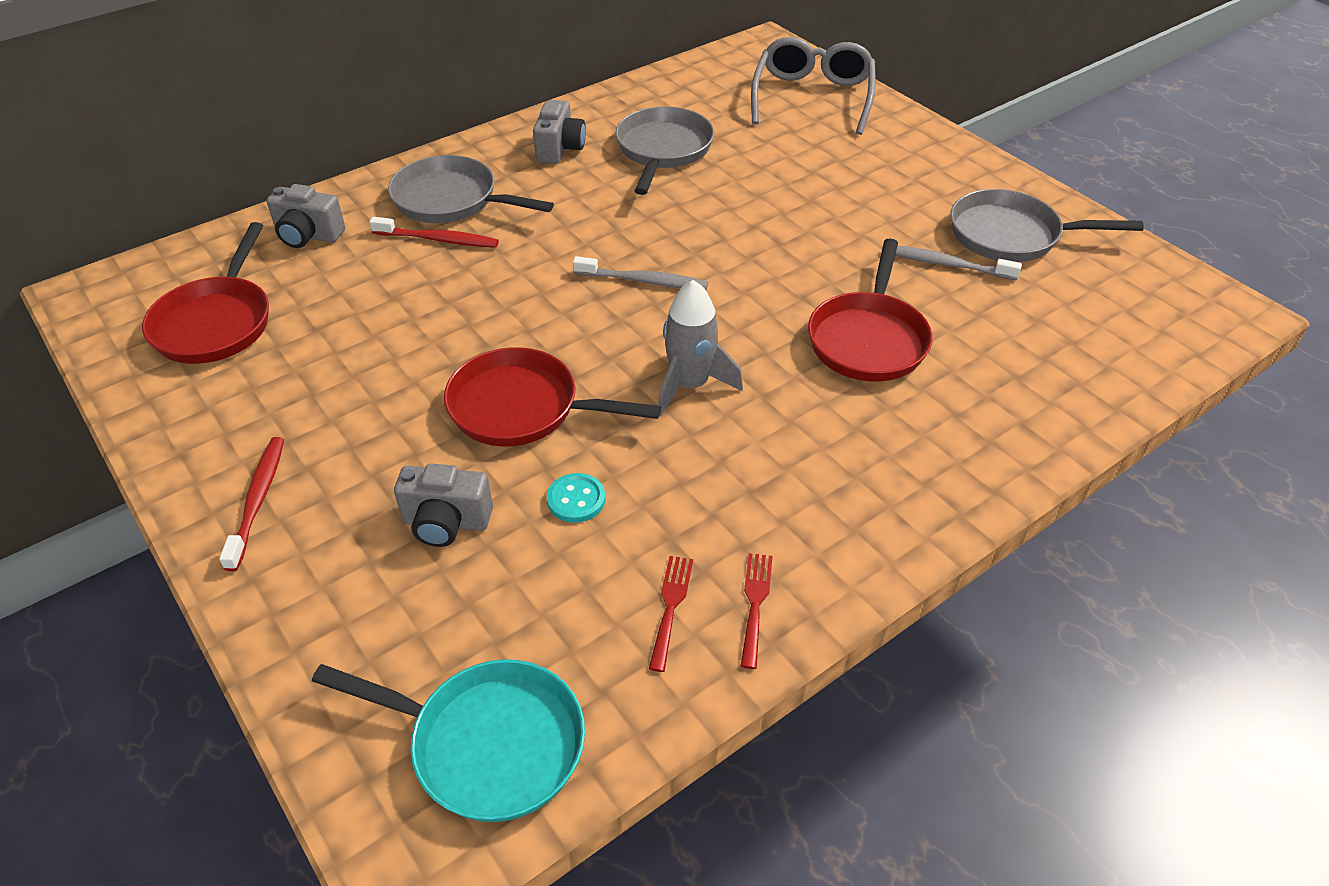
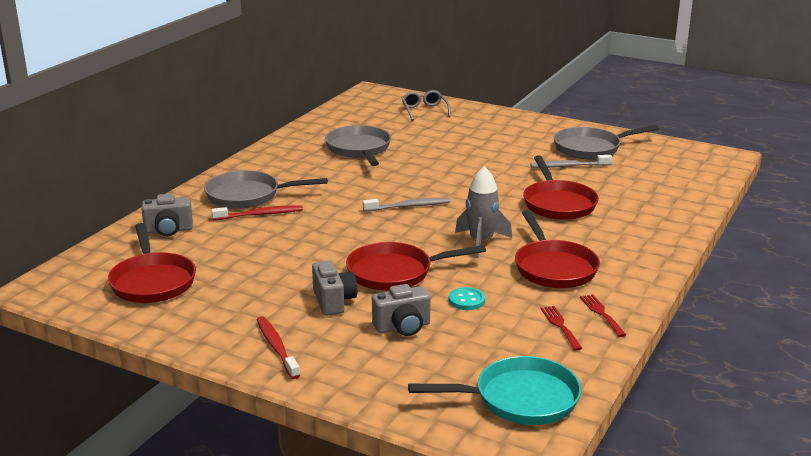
camera: 25 degrees left, 20 degrees down
(560, 149) = (293, 160): grey camera -> grey camera (333, 301)
(757, 475) = (553, 268): none -> red pan
(813, 97) = (424, 110): grey glasses -> grey glasses, size x0.57

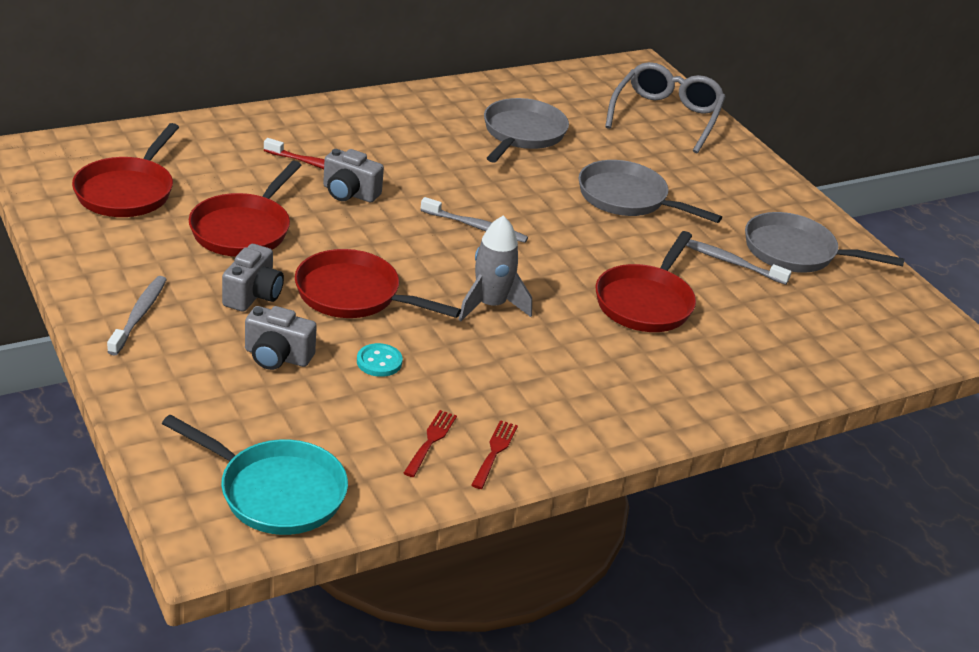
camera: 30 degrees right, 10 degrees up
(168, 230) = (211, 143): grey camera -> grey camera (349, 193)
(248, 196) = (334, 139): grey pan -> grey pan (627, 198)
(276, 347) = (139, 315): red toothbrush -> grey toothbrush
(424, 110) = (666, 116): grey glasses -> grey glasses, size x1.75
(553, 268) = (523, 374): red pan -> red pan (243, 229)

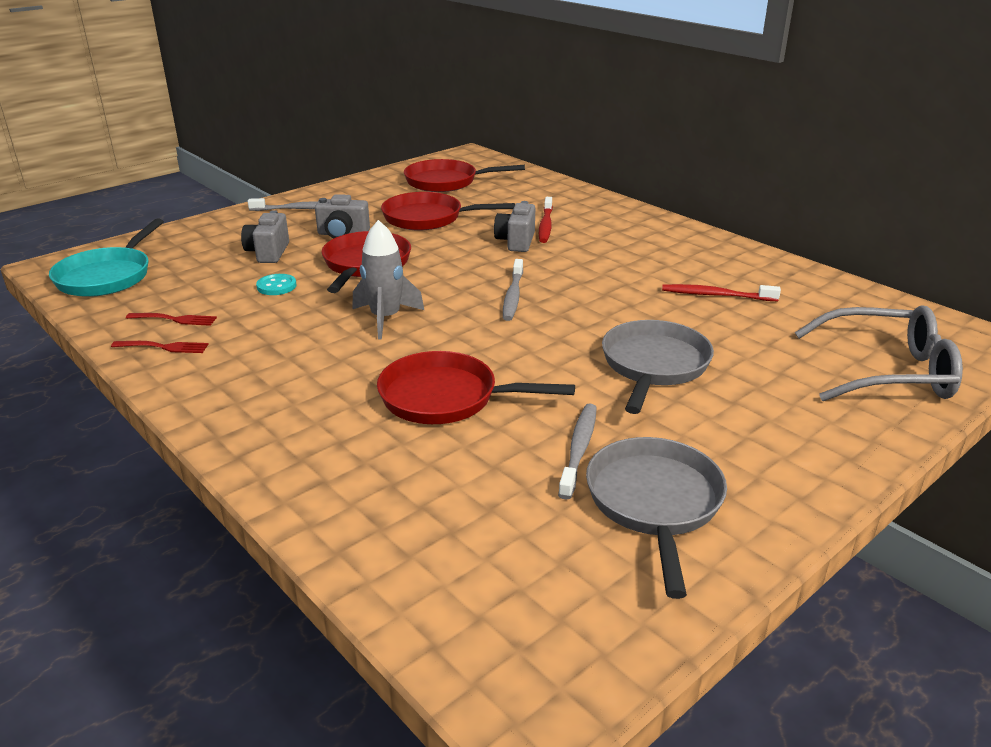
camera: 80 degrees right, 5 degrees down
(522, 134) = (716, 295): grey pan -> red toothbrush

